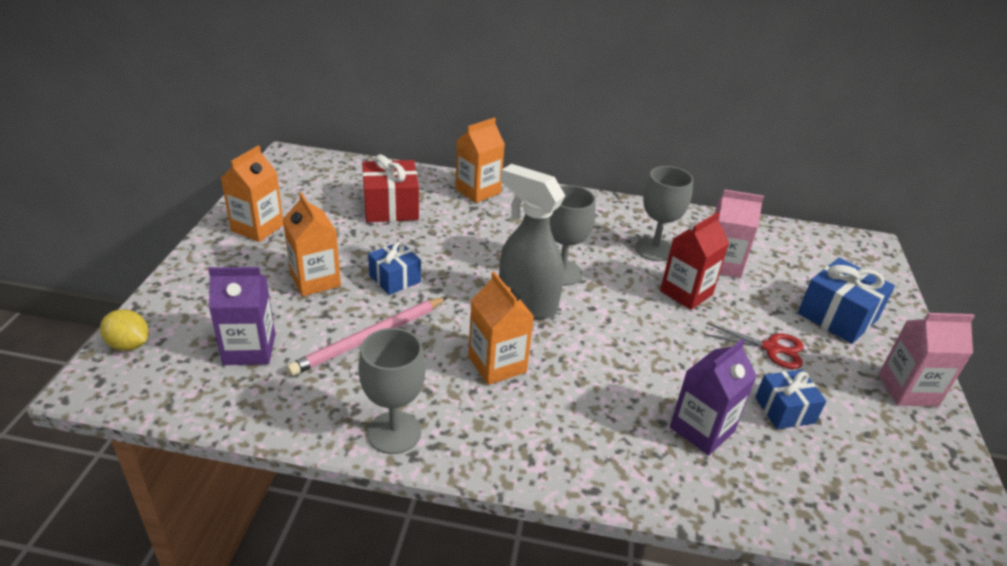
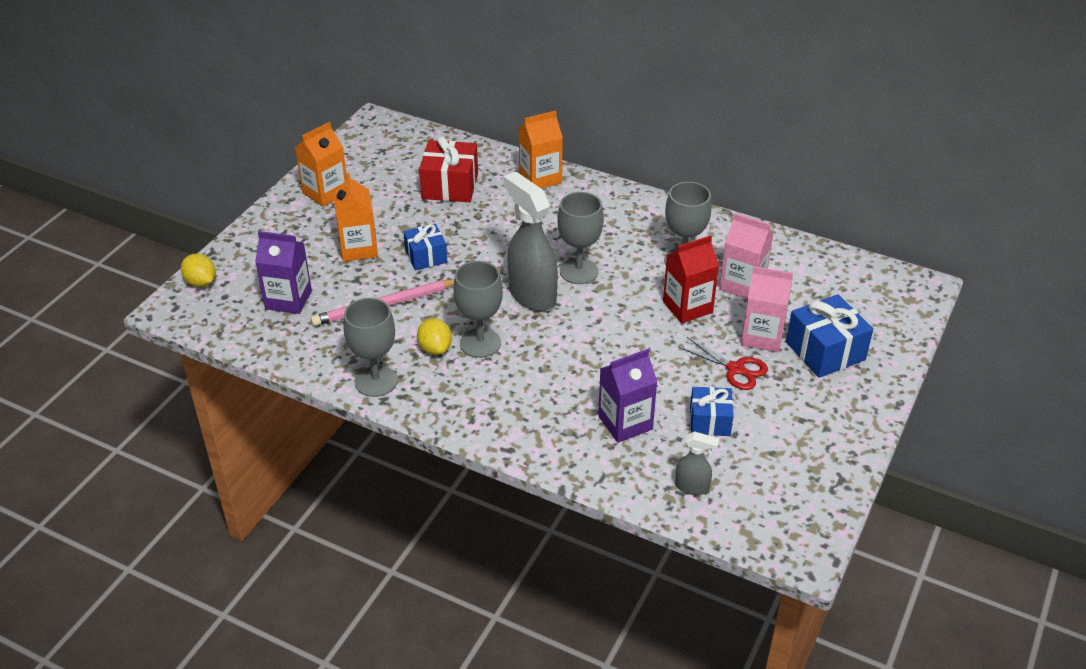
camera: 20 degrees right, 5 degrees up
(449, 379) = (435, 348): none -> yellow lemon
(497, 364) = (480, 343): orange carton -> grey goblet
(819, 494) = (692, 487): none -> grey spray bottle
(908, 390) = (841, 425): pink carton -> pink carton (762, 336)

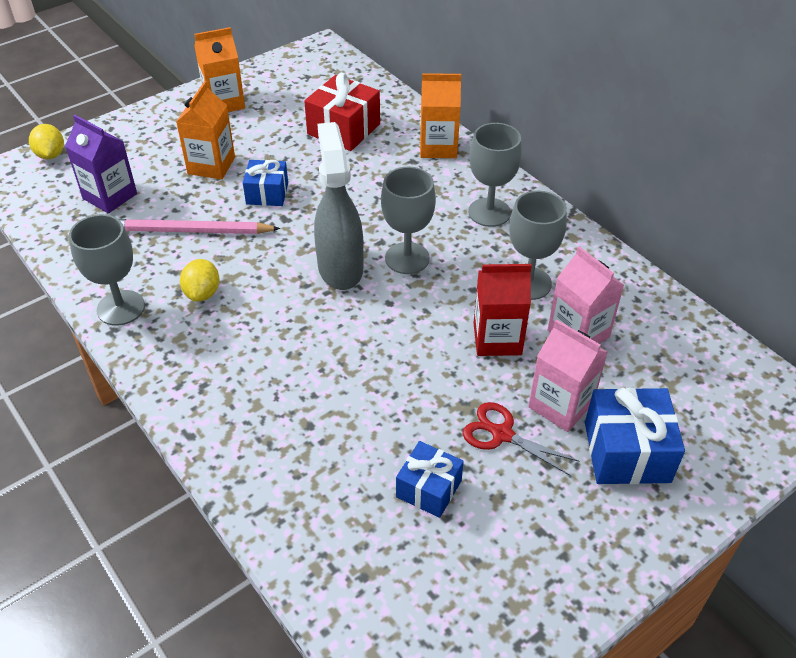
camera: 25 degrees right, 5 degrees up
(480, 343) = (250, 303): grey goblet -> grey goblet (489, 212)
(625, 423) = (332, 452): purple carton -> none
(692, 487) = (351, 566): grey spray bottle -> none
(735, 369) = (502, 434): red scissors -> red scissors turned 150 degrees clockwise

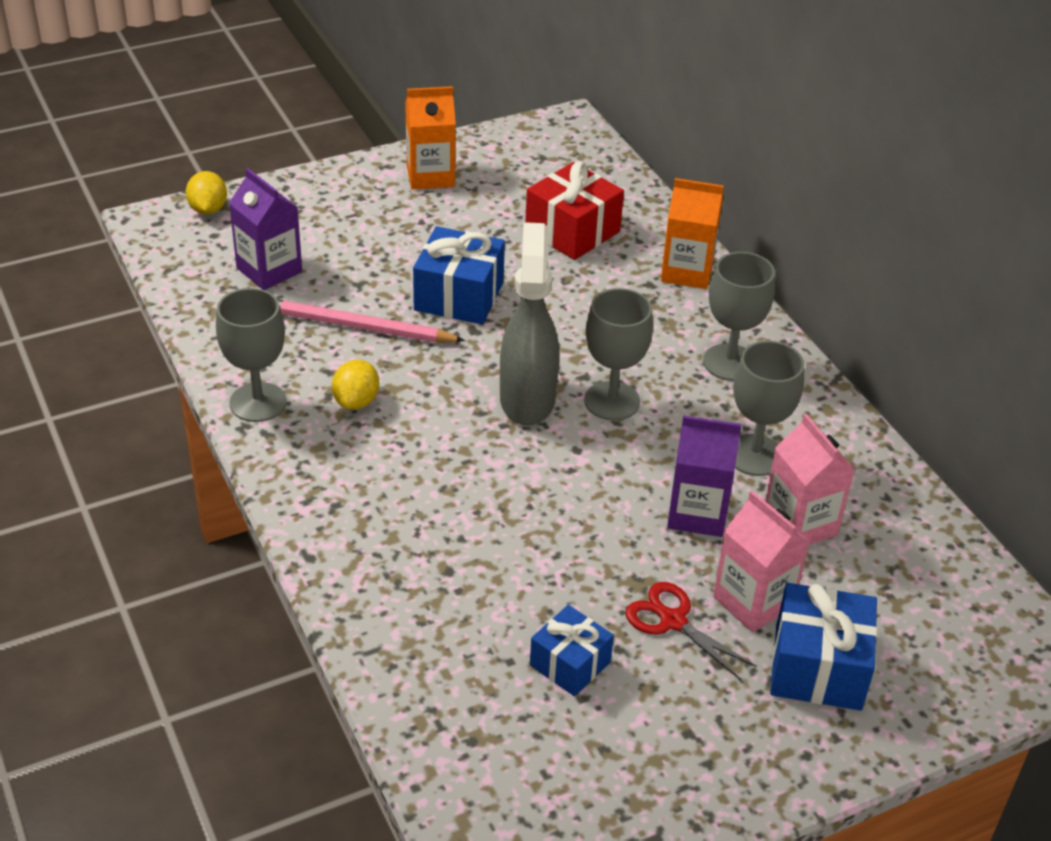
camera: 10 degrees right, 5 degrees down
(211, 165) = (398, 252): orange carton -> none
(267, 193) = (459, 296): blue gift -> blue gift, size x1.56
(497, 339) = (697, 513): red carton -> purple carton

